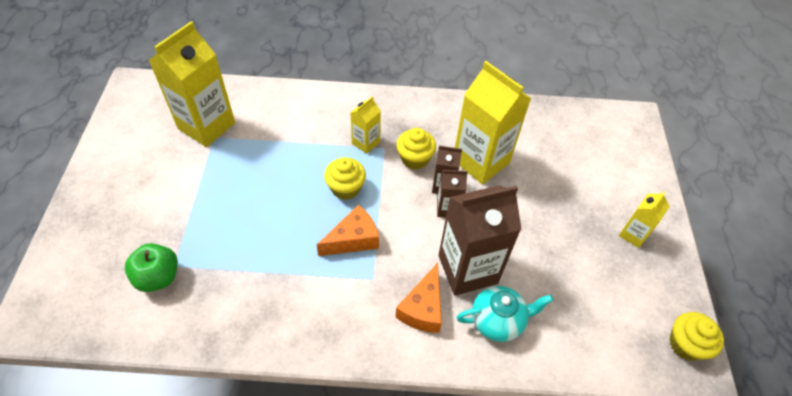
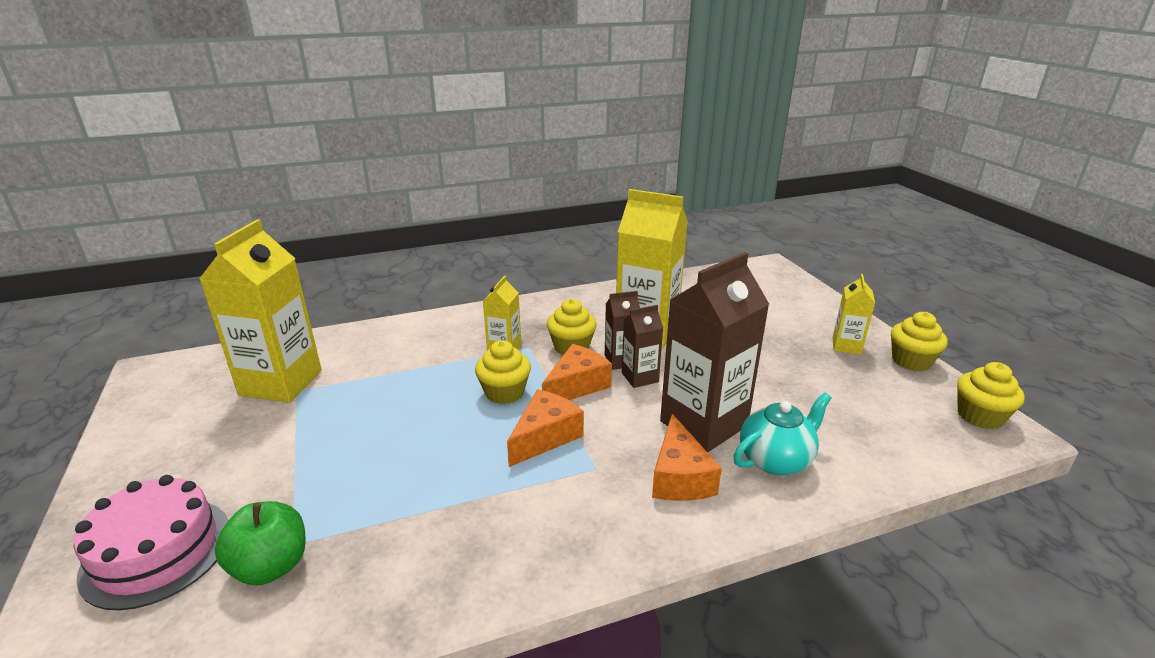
camera: 20 degrees left, 25 degrees down
(104, 242) = (157, 551): none -> pink cake
(398, 200) = (577, 386): none -> orange cheese
(676, 270) = (911, 361): none -> yellow cupcake

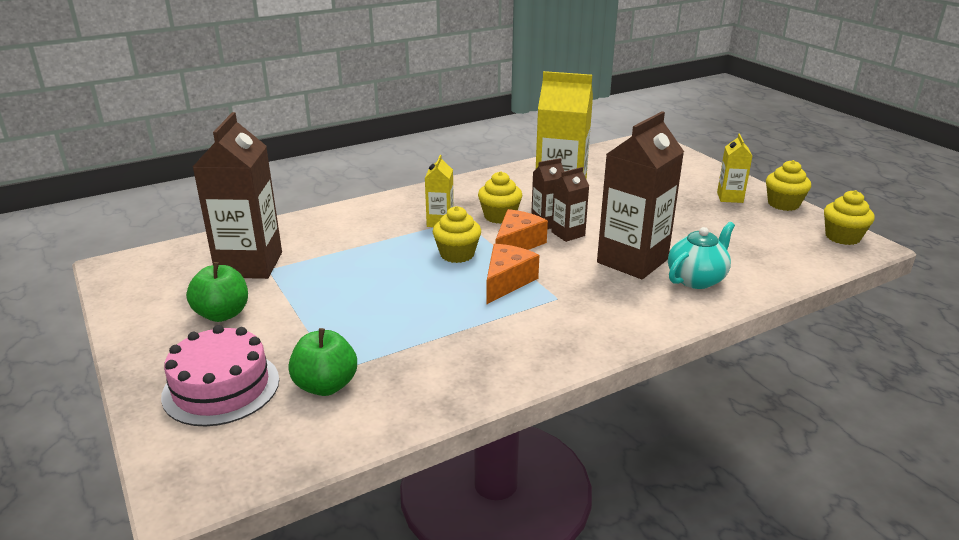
camera: 10 degrees left, 0 degrees up
(218, 445) = (222, 314): none -> green apple
(281, 383) = (249, 265): yellow carton -> brown carton
(679, 477) = (626, 297): orange cheese -> none

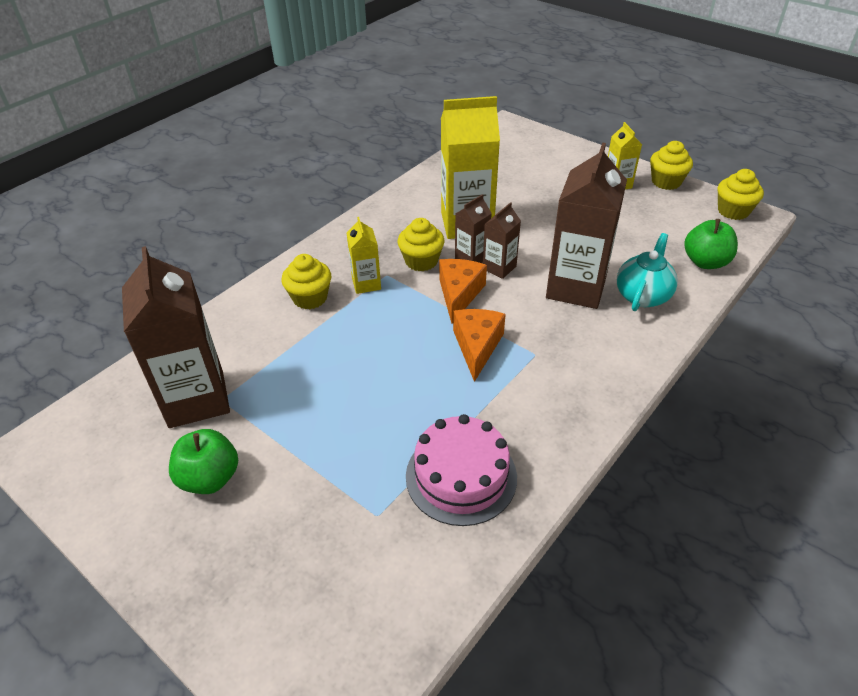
camera: 20 degrees left, 15 degrees up
(221, 387) = (272, 579): pink cake -> pink cake (461, 476)
(325, 386) = (380, 538): green apple -> green apple (705, 262)
(457, 254) = (408, 323): yellow cupcake -> yellow cupcake (310, 298)

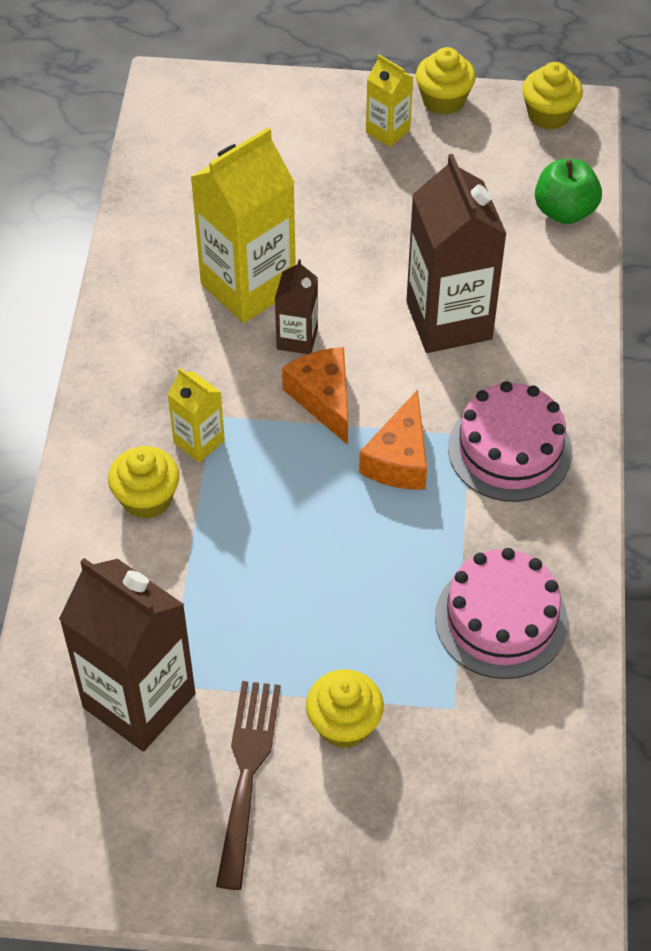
camera: 35 degrees left, 10 degrees up
(210, 478) = (247, 775): green apple -> brown fork
(421, 261) = (238, 373): yellow cupcake -> yellow cupcake (344, 724)
(477, 346) = (399, 459): orange cheese -> orange cheese turned 135 degrees counterclockwise
(499, 268) = (340, 336): brown carton -> none
(557, 375) = (509, 450): none -> pink cake
(642, 295) = (527, 294): turquoise teapot -> none

